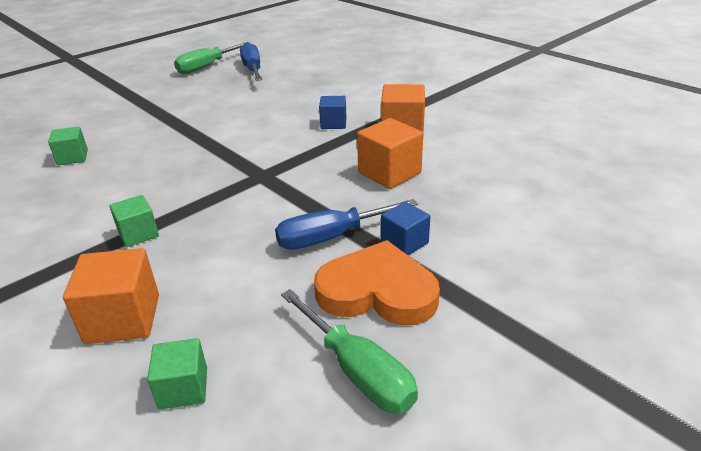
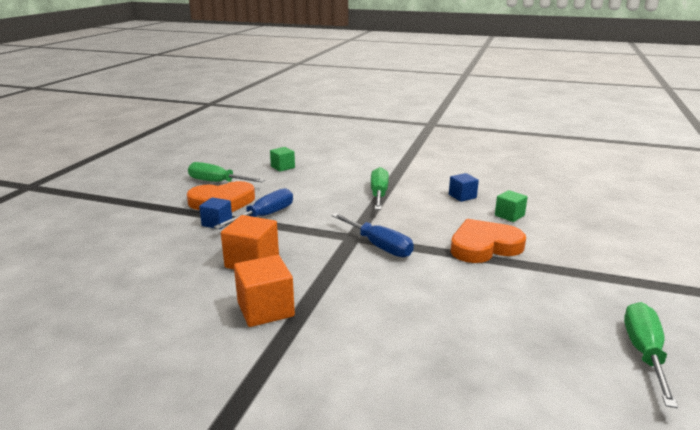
camera: 150 degrees right, 10 degrees down
(123, 318) = (333, 173): orange cube -> none
(138, 234) = (379, 194): green cube -> green screwdriver
(163, 135) = (484, 246): none -> orange heart
(252, 69) = (574, 368): blue screwdriver -> blue screwdriver (379, 246)
(333, 123) = (346, 298): blue cube -> blue cube (462, 196)

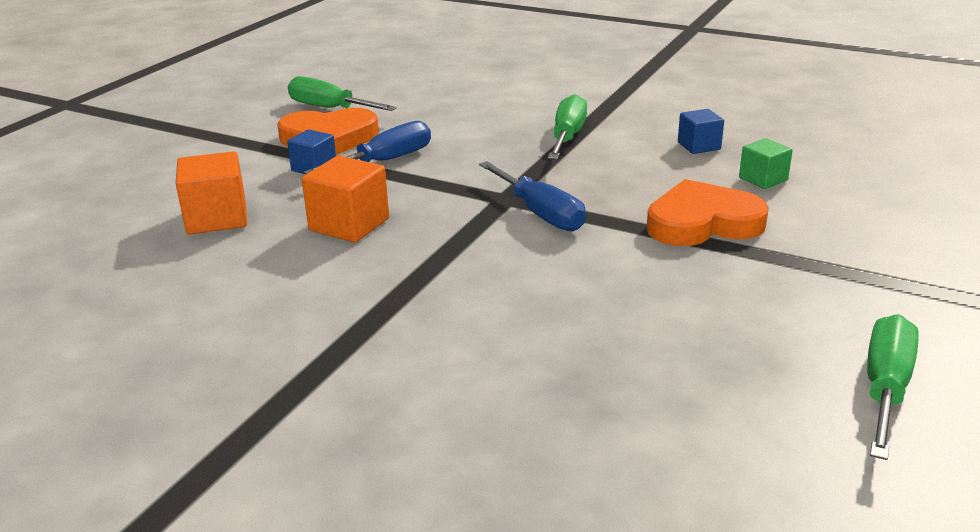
camera: 10 degrees right, 5 degrees up
(265, 309) = (350, 289): orange cube -> orange cube (217, 218)
(283, 167) = (433, 89): green cube -> none

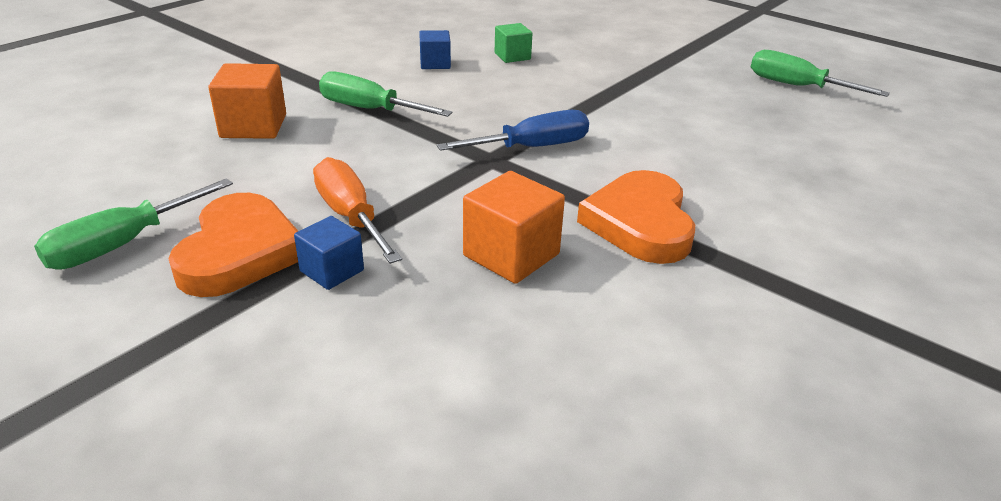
camera: 80 degrees left, 5 degrees up
(217, 218) = (445, 364): orange cube -> orange cube (253, 126)
(385, 161) = (350, 216): blue screwdriver -> orange screwdriver
(702, 222) = (576, 90): orange heart -> orange heart (640, 223)

